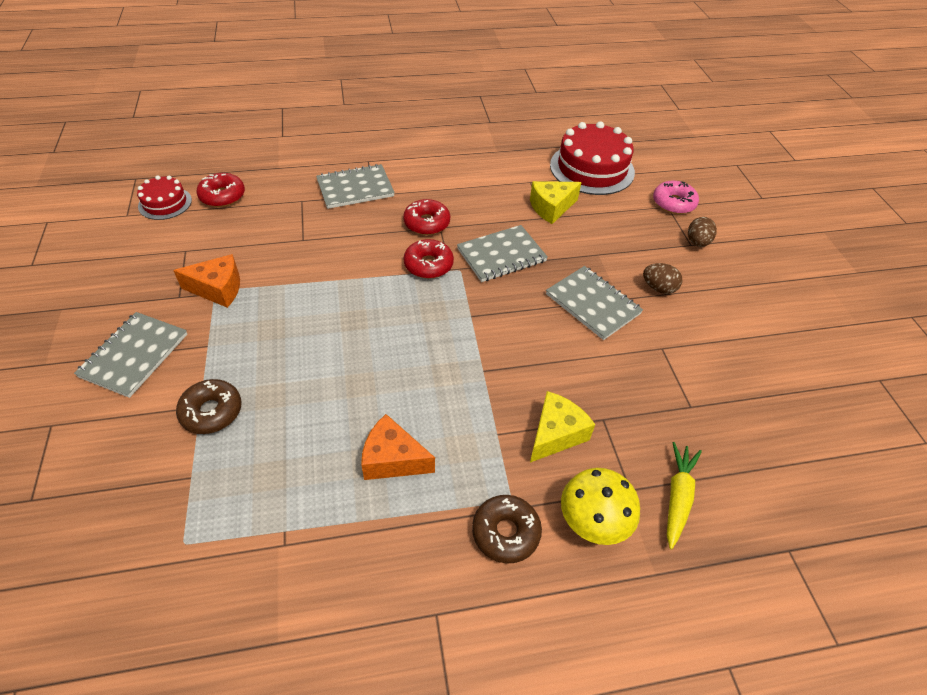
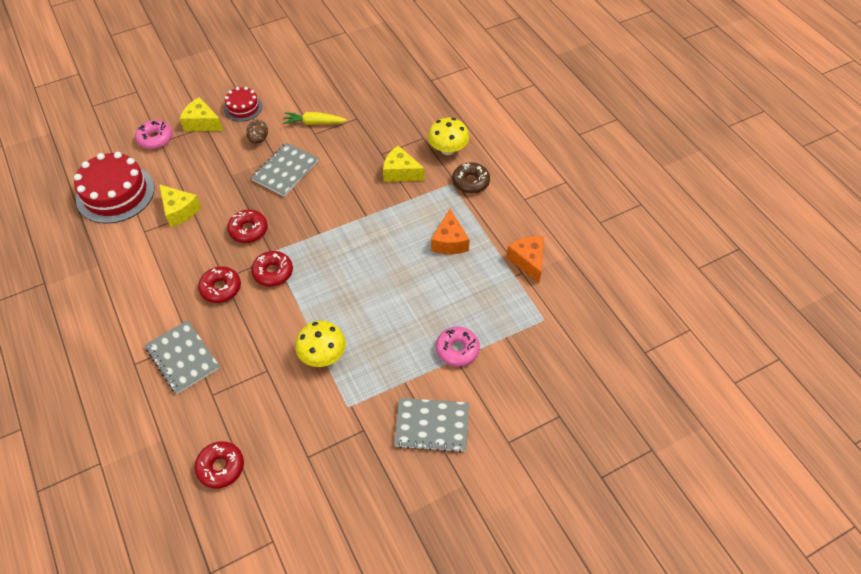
camera: 105 degrees left, 5 degrees up
(165, 203) = (245, 515): red cake -> red cake (243, 108)
(211, 411) = (457, 350): brown donut -> pink donut
(218, 289) = (345, 405): orange cheese -> orange cheese (528, 261)
(292, 284) = (323, 355): none -> yellow mushroom
(501, 255) = (248, 230): grey notebook -> red donut
(677, 497) = (420, 119): yellow carrot -> yellow carrot (314, 123)
(697, 242) = (202, 123): brown egg -> yellow cheese

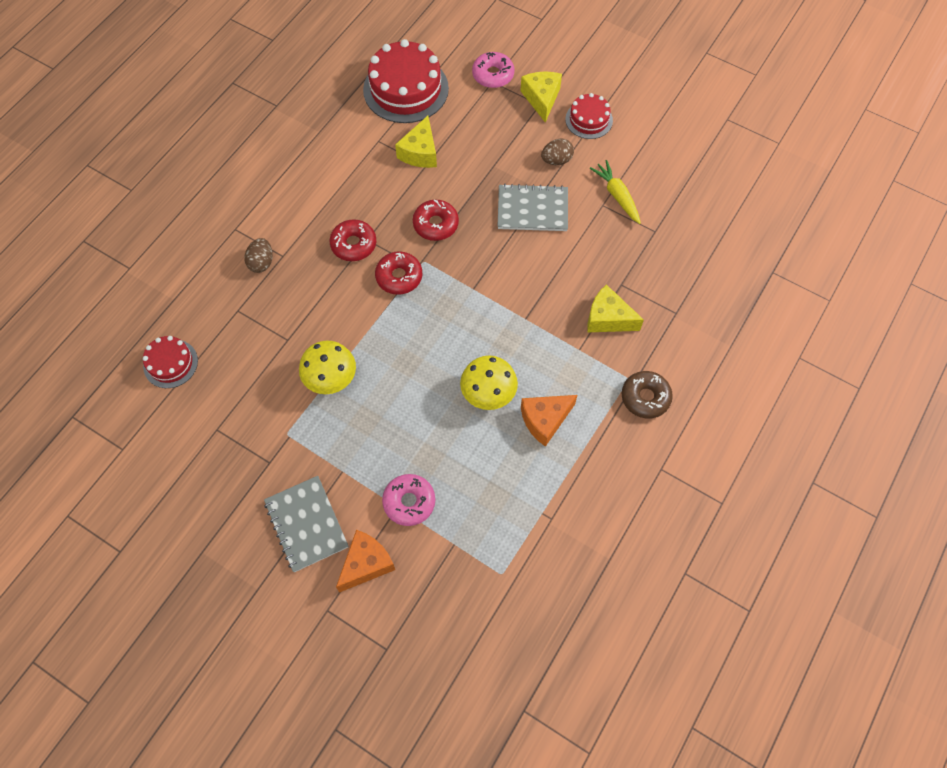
camera: 60 degrees right, 10 degrees up
(183, 358) = (261, 262): grey notebook -> brown egg
(221, 467) = (170, 363): red donut -> red cake
(400, 172) = (608, 318): yellow cheese -> yellow cheese turned 60 degrees counterclockwise
(448, 149) = (677, 348): yellow mushroom -> yellow mushroom (488, 393)
(528, 261) = (571, 517): orange cheese -> orange cheese (366, 564)

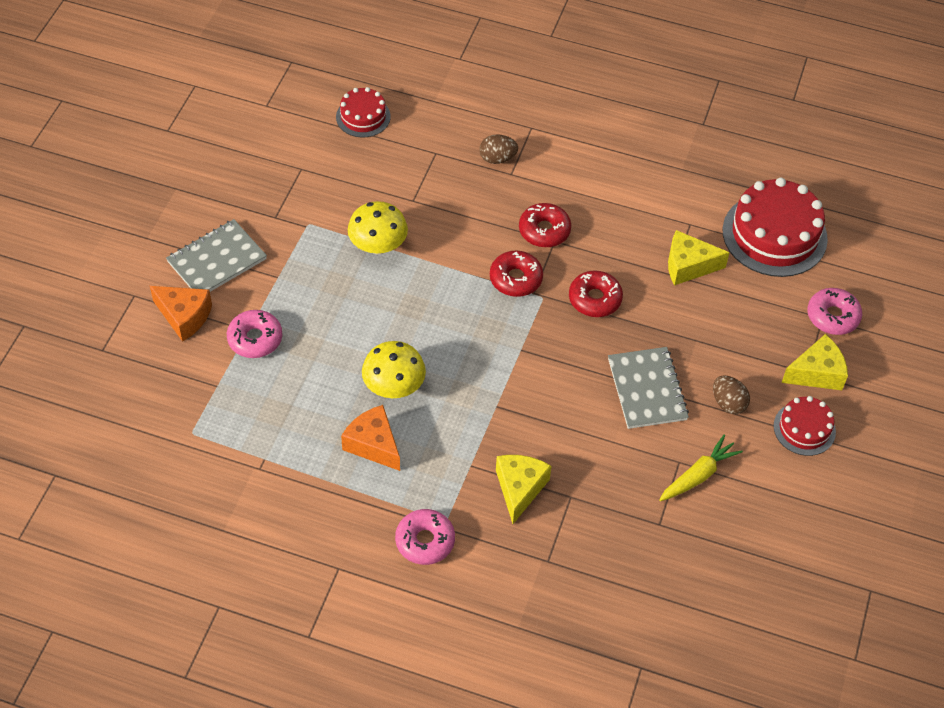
camera: 75 degrees right, 10 degrees down
(645, 397) = (425, 541): brown donut -> pink donut

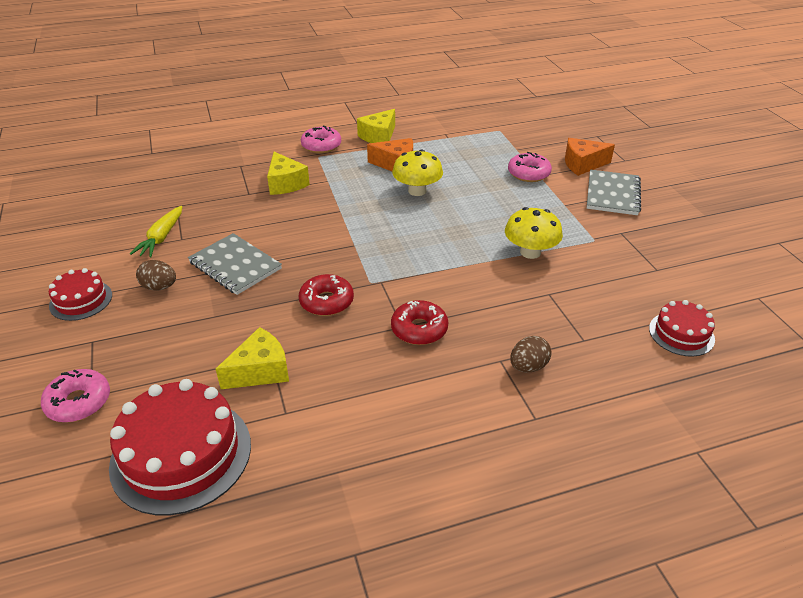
camera: 145 degrees right, 15 degrees down
(516, 279) = (404, 283): red donut -> none
(816, 373) = (82, 345): yellow cheese -> yellow cheese (379, 136)

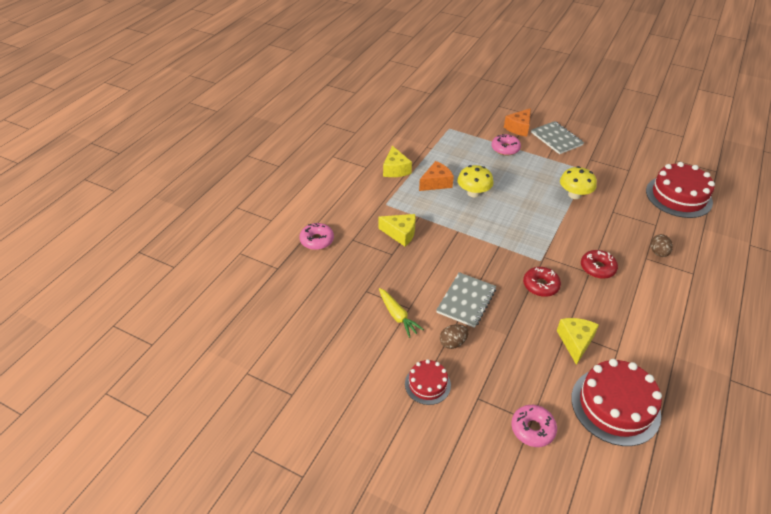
camera: 45 degrees left, 5 degrees up
(235, 266) = (466, 301): grey notebook -> grey notebook turned 60 degrees counterclockwise
(321, 146) = (375, 196): pink donut -> pink donut (317, 240)
(681, 334) = (678, 196): red cake -> red cake, size x1.83

